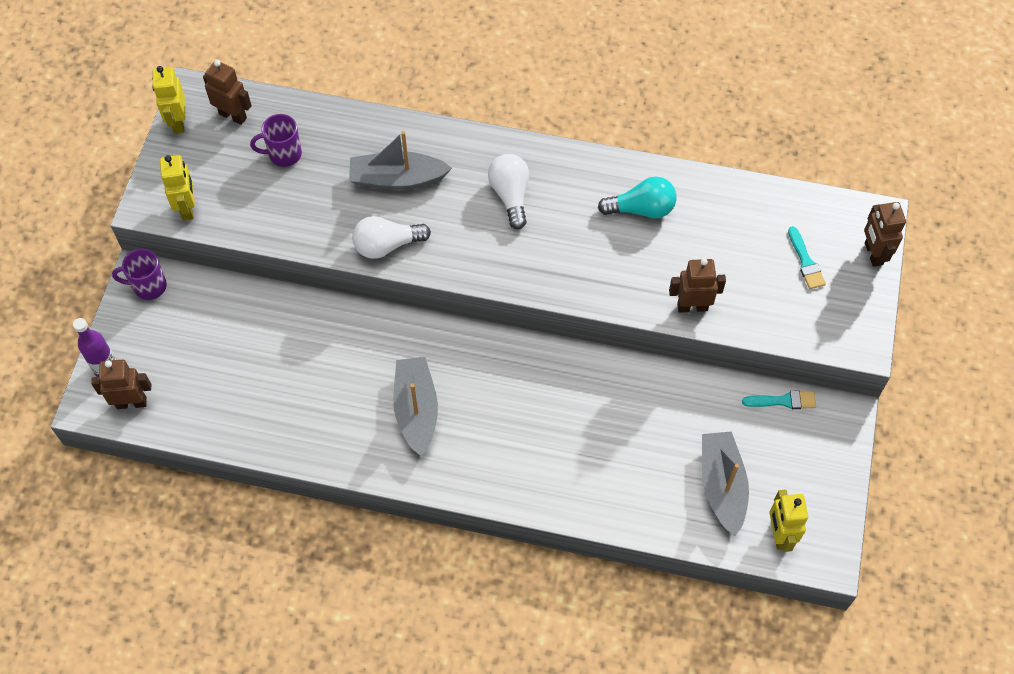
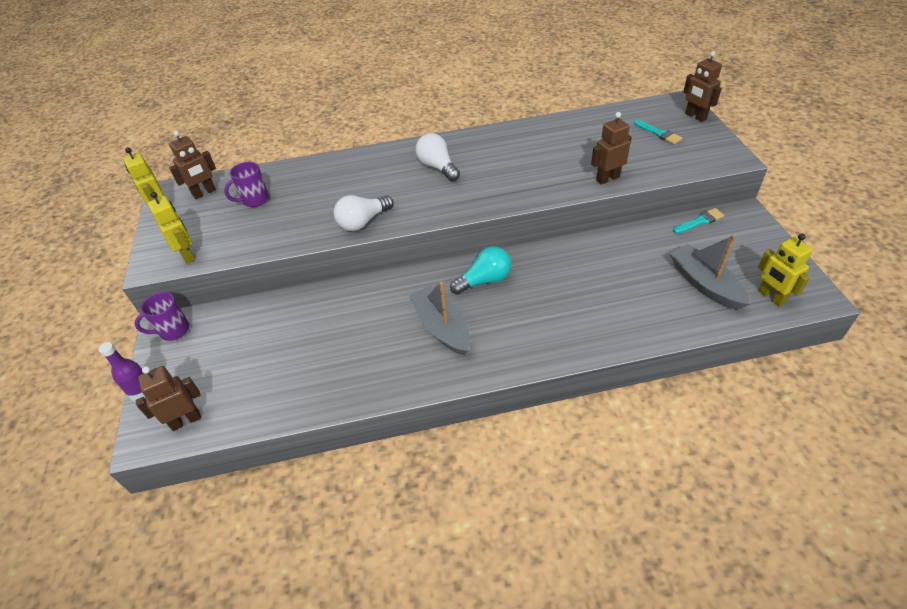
camera: 20 degrees left, 15 degrees down
(233, 115) = (204, 193): brown robot -> brown robot turned 135 degrees clockwise
(397, 179) = (349, 185): grey boat -> none
(641, 209) = (532, 144): turquoise light bulb -> turquoise light bulb (484, 280)

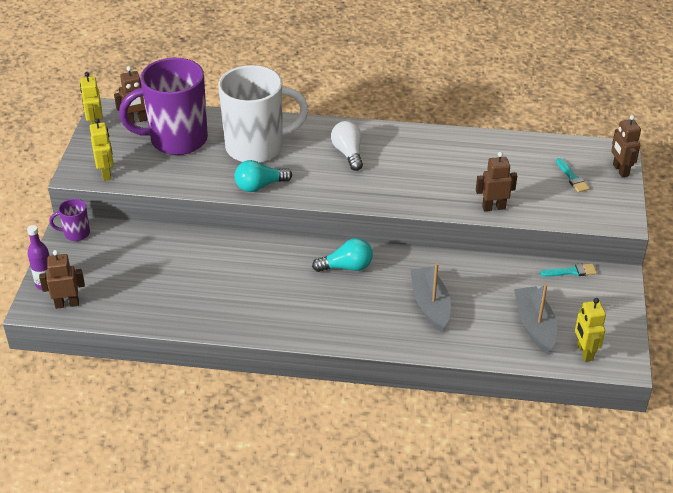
camera: 15 degrees right, 5 degrees down
(254, 200) = (176, 140): purple mug -> purple mug, size x2.34
(342, 185) = (257, 147): none -> white mug
(363, 222) = (259, 186): white light bulb -> turquoise light bulb
(442, 327) = (291, 294): grey boat -> grey boat (430, 305)

